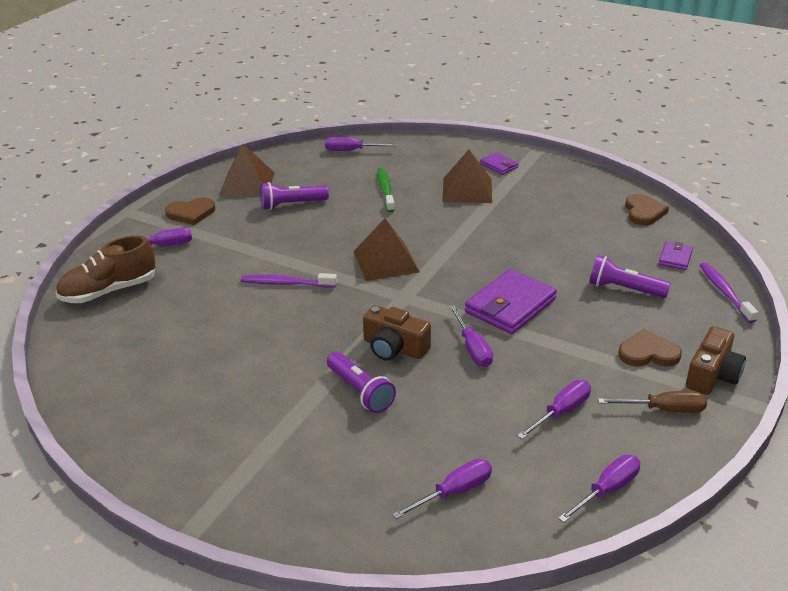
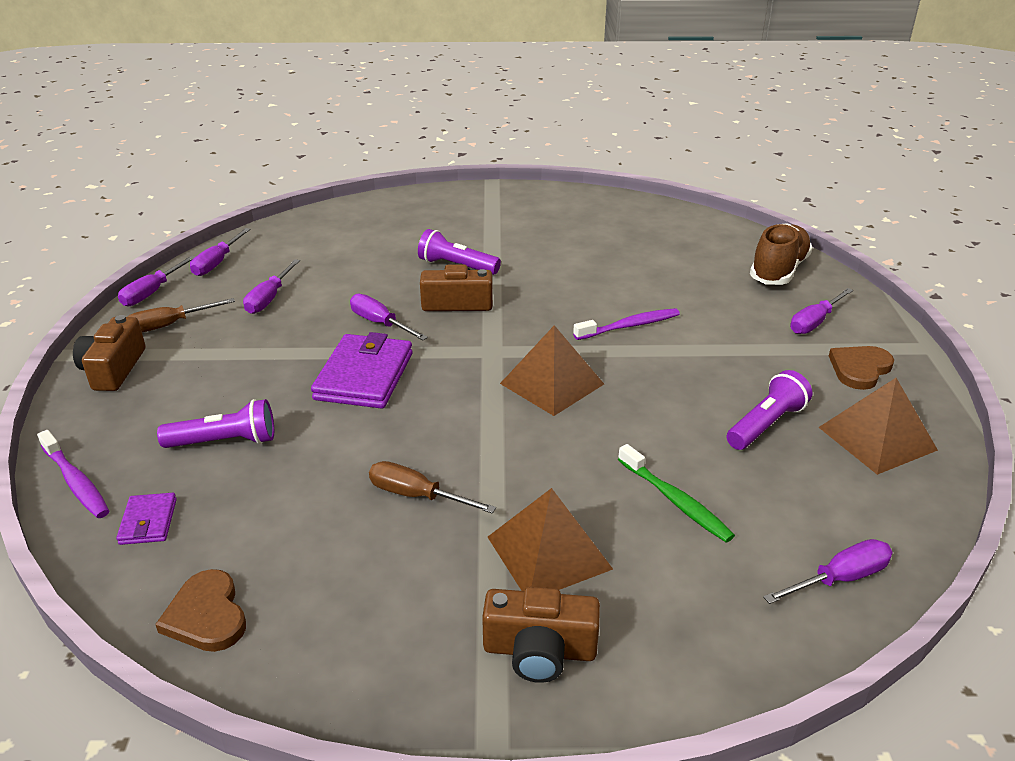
camera: 150 degrees right, 0 degrees up
(454, 492) = (335, 235): purple screwdriver -> purple screwdriver (152, 292)
(499, 165) = (539, 650): purple wallet -> brown camera
(517, 228) = (416, 495): none -> brown screwdriver
(648, 353) = (187, 371): brown heart -> none

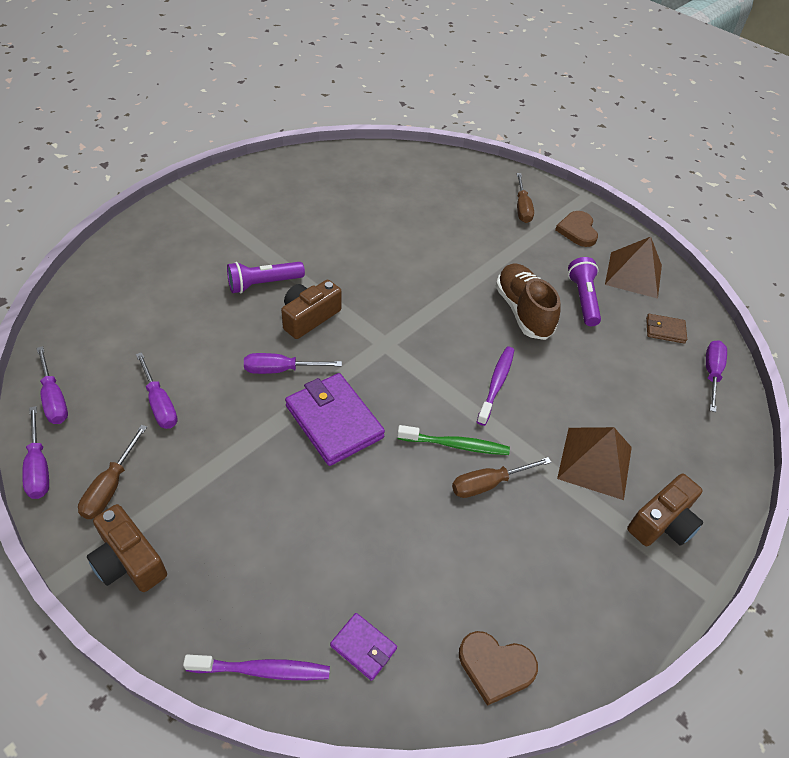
camera: 50 degrees left, 15 degrees up
(225, 442) = (319, 546): purple flashlight -> none
(552, 383) = (451, 345): brown pyramid -> none
(629, 326) = (436, 270): purple toothbrush -> purple toothbrush (496, 384)
(675, 500) = (604, 381): green toothbrush -> green toothbrush (455, 445)
(778, 271) = (460, 176): brown shoe -> brown shoe (523, 311)
(814, 322) = (522, 208): purple screwdriver -> brown screwdriver
(837, 505) = (665, 330): none -> brown wallet

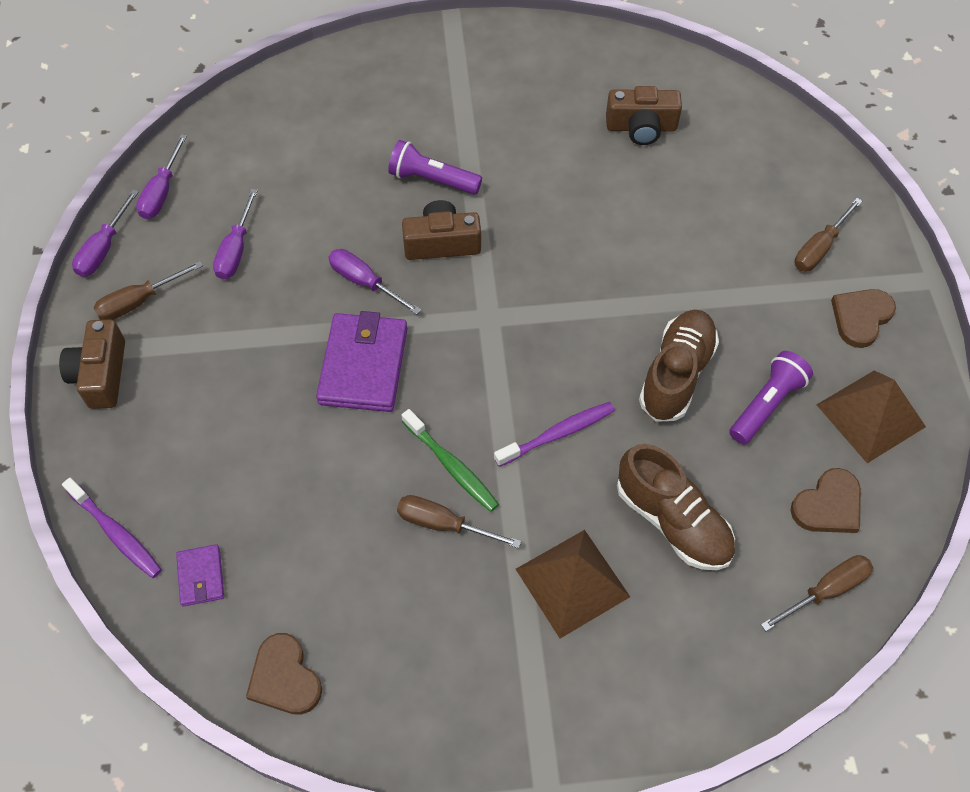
camera: 45 degrees right, 10 degrees up
(606, 390) = (672, 521): none -> brown shoe
(662, 522) = (574, 689): brown camera -> brown camera (641, 127)
(665, 330) = (828, 505): brown wallet -> brown heart
(711, 373) = (826, 591): purple screwdriver -> brown screwdriver

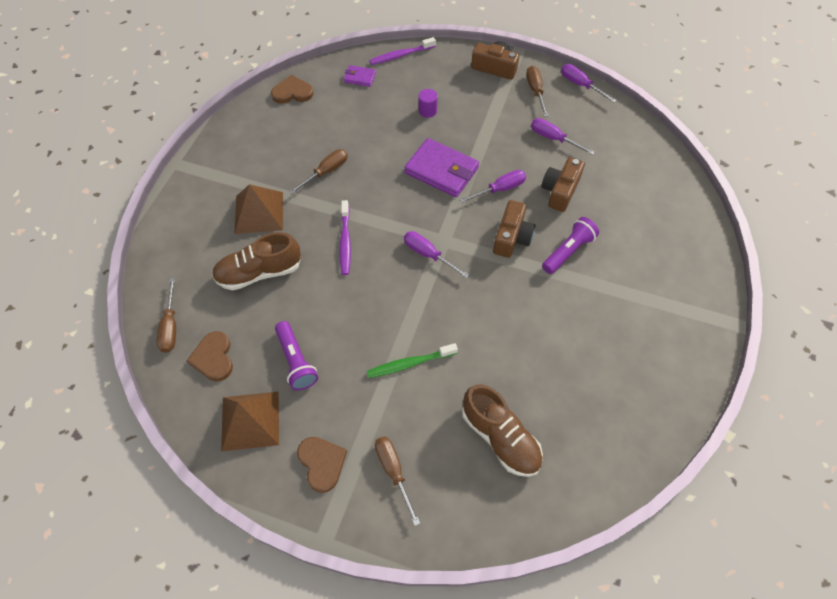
camera: 115 degrees right, 0 degrees up
(162, 192) = (614, 117): purple screwdriver -> purple screwdriver (428, 254)
(243, 433) = (427, 111): none -> purple cylinder
(451, 465) = (356, 187): green toothbrush -> green toothbrush (410, 364)
(641, 127) = (566, 405): brown camera -> brown camera (560, 191)
(676, 375) = (346, 321): brown shoe -> brown shoe (500, 437)

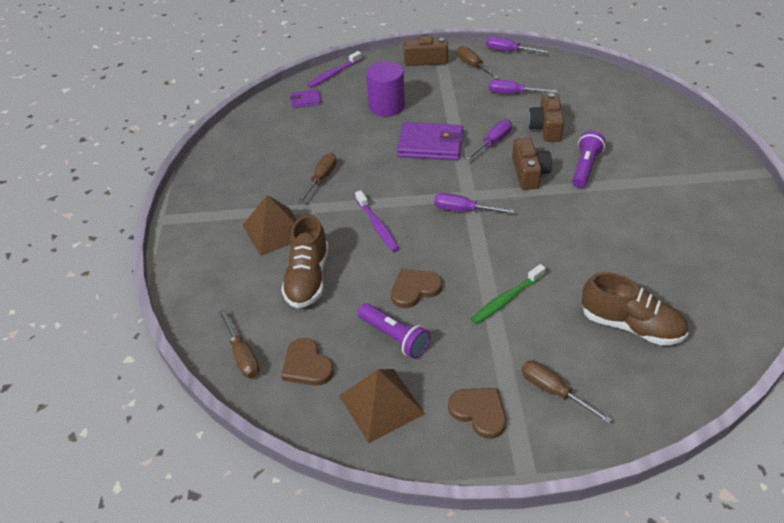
camera: 20 degrees left, 15 degrees down
(259, 272) = (308, 278): brown shoe -> brown shoe turned 45 degrees counterclockwise
(292, 92) = (247, 129): brown heart -> brown heart (414, 289)
(427, 111) = (386, 106): purple cylinder -> purple cylinder, size x1.95

